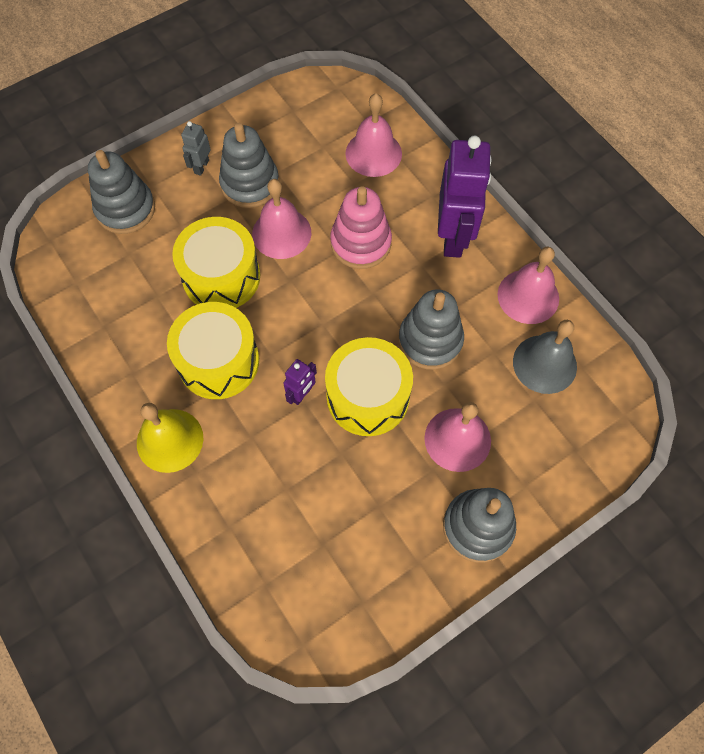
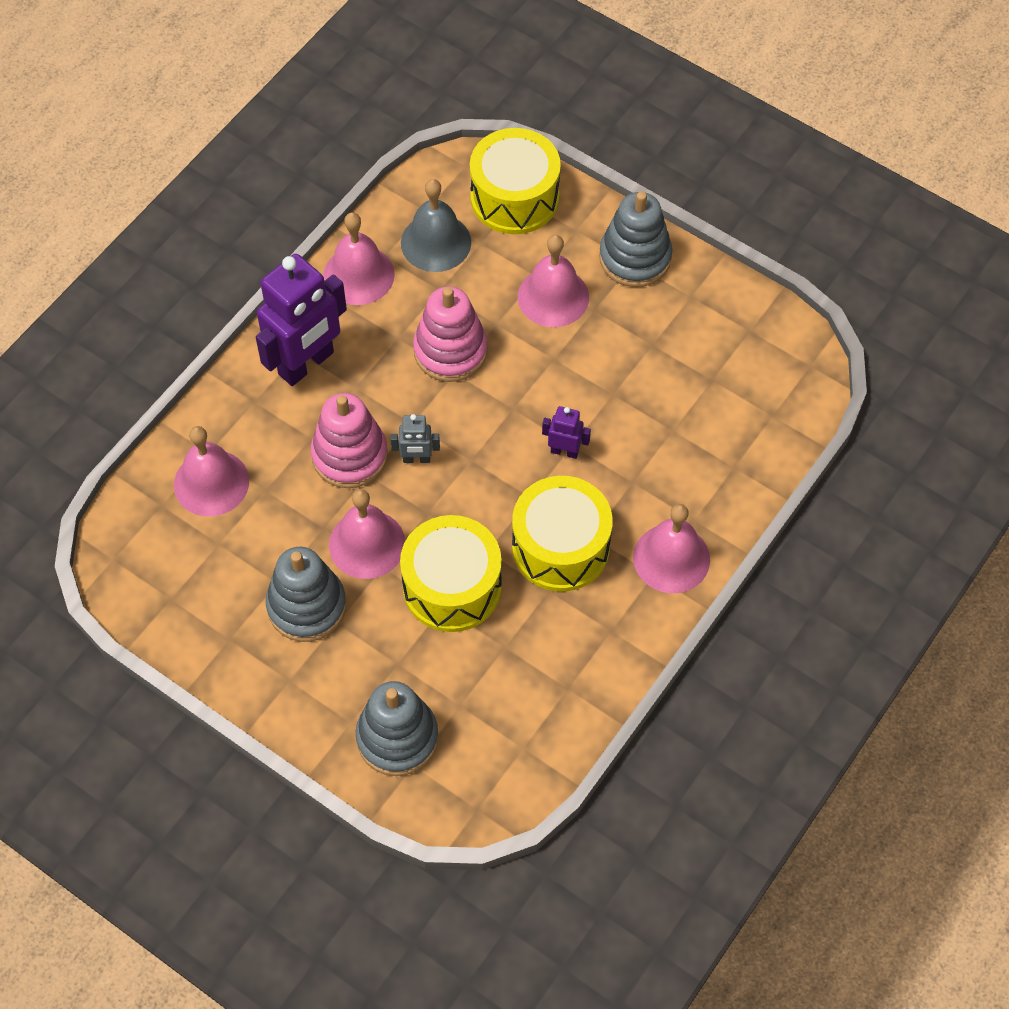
camera: 110 degrees left, 5 degrees down
(170, 440) = (671, 558): yellow bell -> pink bell
(201, 166) = (299, 674): grey robot -> grey robot (416, 459)
(368, 396) = (540, 389): yellow drum -> yellow drum (514, 197)
(430, 340) = (450, 351): grey stacking toy -> pink stacking toy
(454, 237) = (306, 364): purple robot -> purple robot turned 150 degrees clockwise

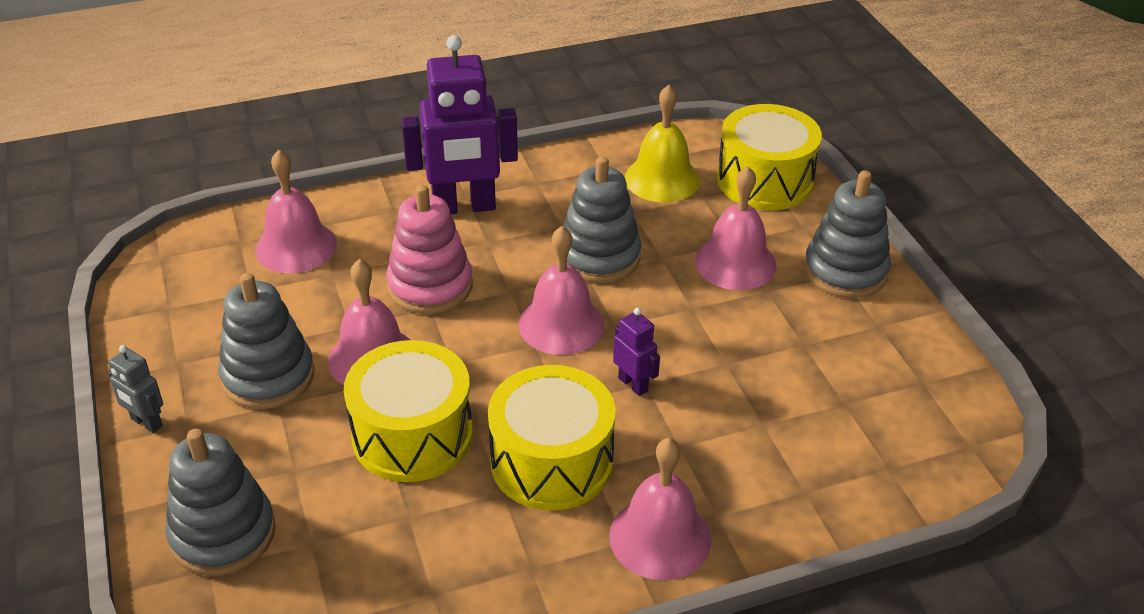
camera: 35 degrees right, 20 degrees down
(358, 275) = (572, 171): pink bell -> pink bell (561, 324)
(416, 459) = (486, 318): grey robot -> grey robot (146, 423)
(436, 242) = (662, 179): grey bell -> yellow bell
(450, 351) = (599, 256): pink stacking toy -> grey stacking toy

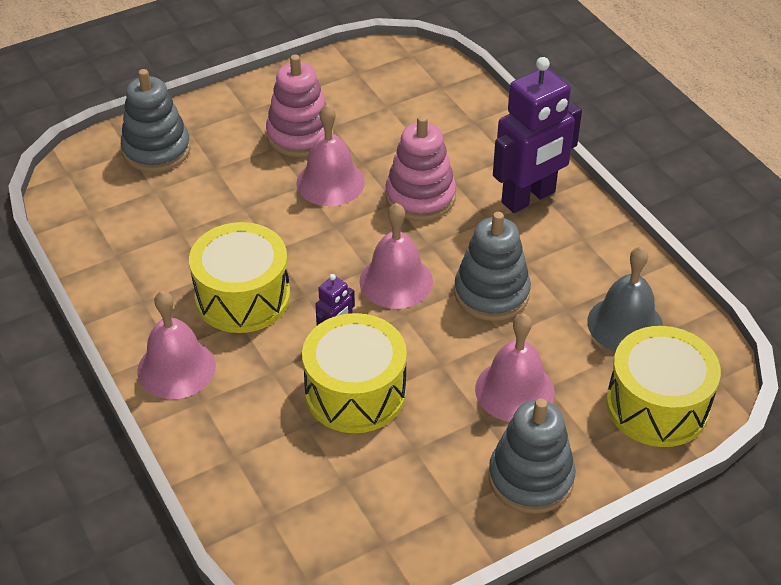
camera: 80 degrees right, 5 degrees up
(146, 423) = (245, 93): grey robot -> none
(268, 376) = (300, 135): grey stacking toy -> pink stacking toy
(296, 247) = (444, 116): pink bell -> none
(412, 435) = (256, 218): yellow drum -> yellow drum (355, 392)
(464, 207) = (529, 198): purple robot -> purple robot turned 105 degrees counterclockwise
(662, 179) = (625, 324): yellow bell -> grey bell

